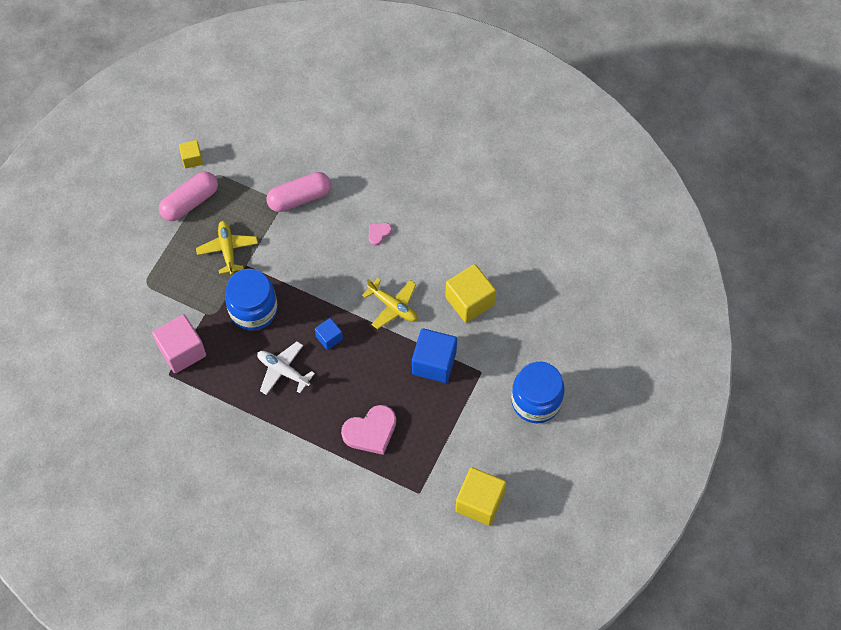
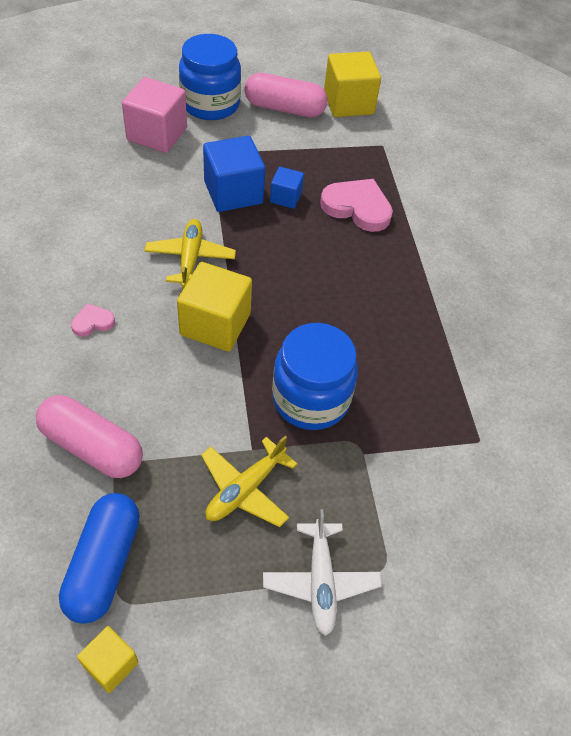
camera: 130 degrees left, 10 degrees down
(182, 351) = (436, 446): pink cube -> pink cube (157, 134)
(190, 202) = (200, 604): pink capsule -> pink capsule (284, 108)
(236, 176) = (104, 564): none -> blue capsule
(283, 371) = (362, 319): white plane -> white plane (320, 581)
(329, 338) = (282, 297): blue cube -> blue cube (286, 197)
(378, 233) = (92, 322): pink heart -> pink heart turned 150 degrees clockwise
(469, 301) = (130, 195): yellow cube -> yellow cube (215, 324)

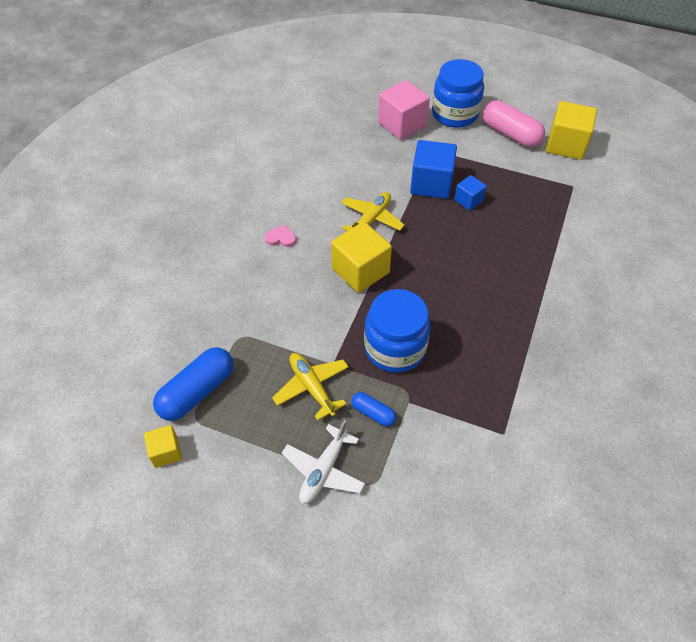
camera: 35 degrees right, 0 degrees up
(92, 447) = (233, 317): pink capsule -> none
(245, 489) = (312, 387): yellow plane -> yellow plane turned 75 degrees clockwise
(333, 485) = (373, 413): none -> blue capsule
(357, 207) = (520, 226): pink heart -> none

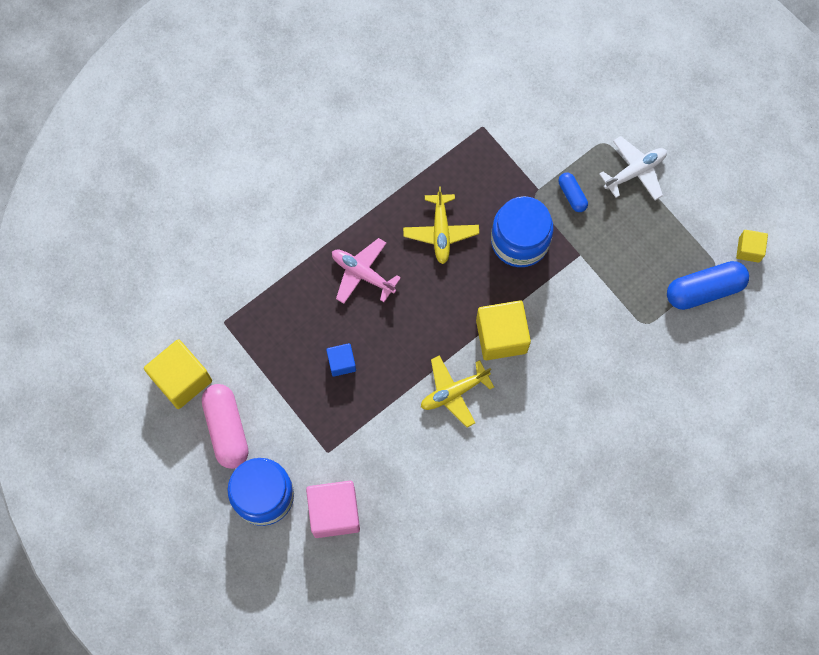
camera: 150 degrees left, 20 degrees up
(281, 238) = (555, 417): pink heart -> none
(312, 387) = (608, 243): yellow plane -> yellow plane (441, 231)
(431, 184) = (363, 405): blue cube -> none
(504, 261) = (363, 273): none -> pink plane

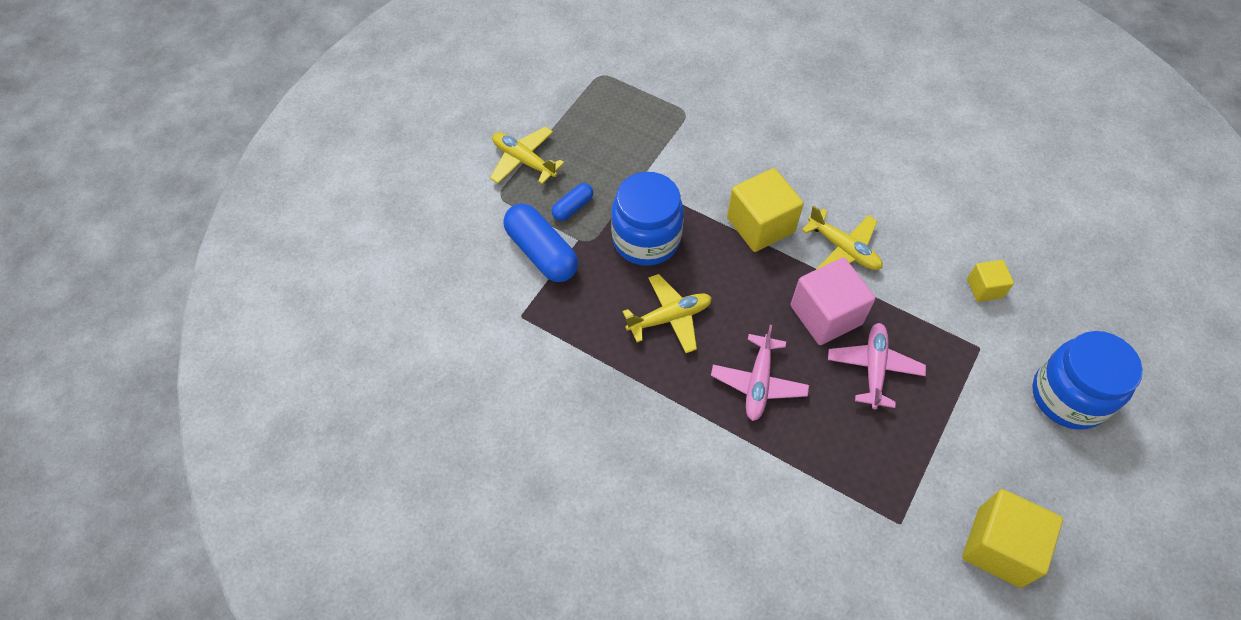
camera: 110 degrees left, 15 degrees down
(227, 429) = (1023, 466): pink capsule -> none
(334, 512) = (1037, 318): pink cube -> pink cube (826, 315)
(341, 362) = (874, 368): blue cube -> pink plane
(635, 171) = (524, 161): white plane -> yellow plane
(704, 289) = (628, 77): blue capsule -> blue capsule (541, 253)
(749, 249) = (572, 55): yellow cube -> yellow cube (984, 288)

